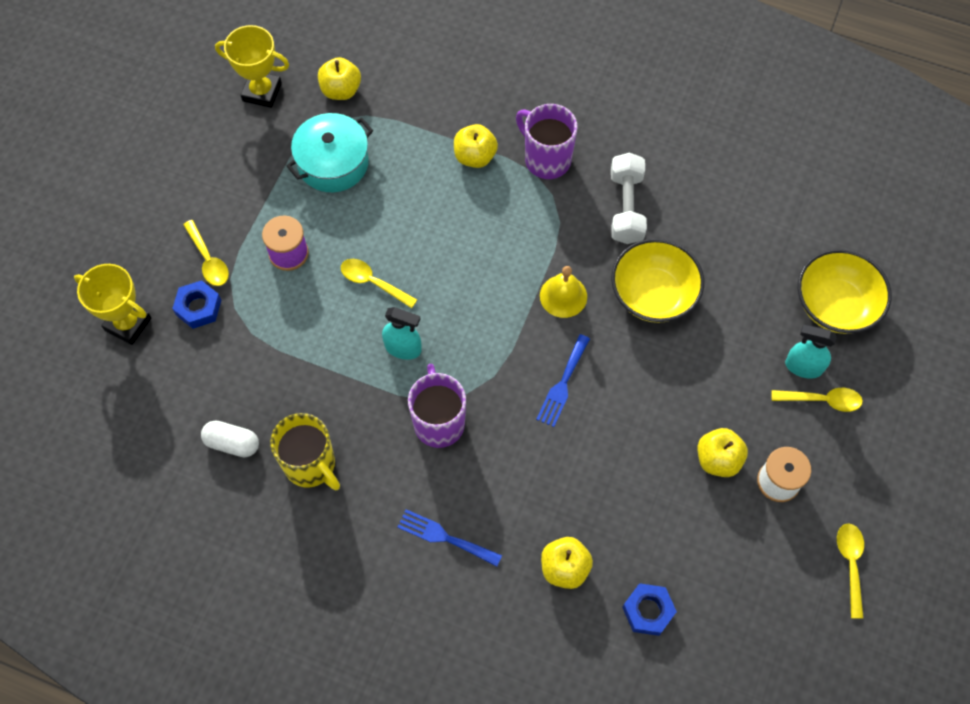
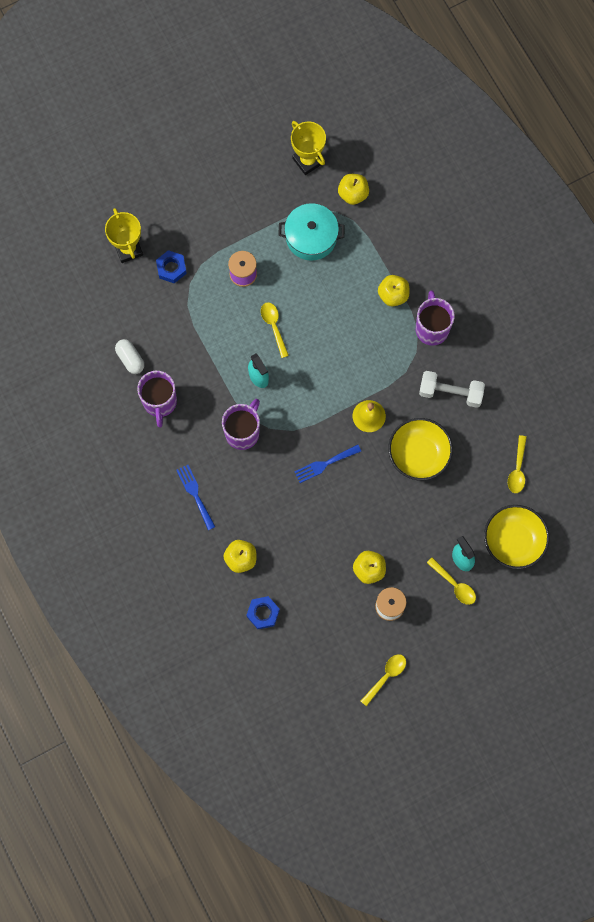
camera: 40 degrees right, 10 degrees up
(208, 260) = (198, 244): yellow spoon -> yellow spoon (517, 469)
(311, 465) = (160, 402): yellow mug -> purple mug
(626, 207) = (450, 393): white dumbbell -> white dumbbell turned 60 degrees clockwise

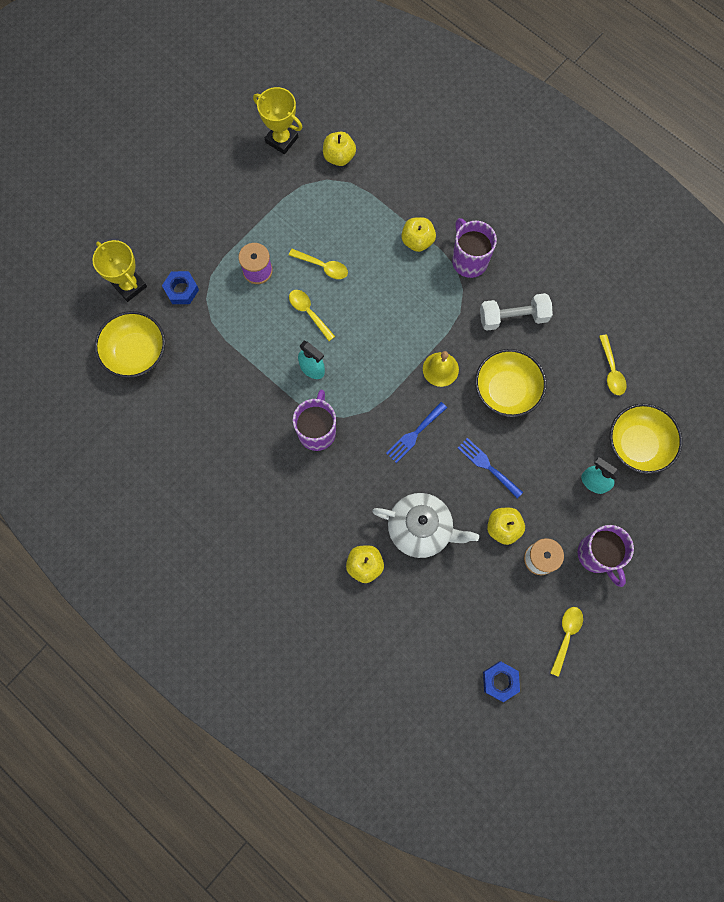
camera: 20 degrees left, 0 degrees up
(114, 311) = (136, 353): none -> yellow bowl
(130, 359) = (171, 396): white capsule -> none
(160, 402) = (218, 430): purple mug -> purple mug (597, 555)
(195, 494) = (291, 514): blue fork -> blue fork (487, 466)
(263, 613) = (410, 616): blue nut -> blue nut (500, 681)
(299, 545) = (420, 529): none -> white teapot
(311, 237) = (313, 212): turquoise pot -> none
(454, 584) = (597, 511): yellow spoon -> yellow spoon (323, 266)

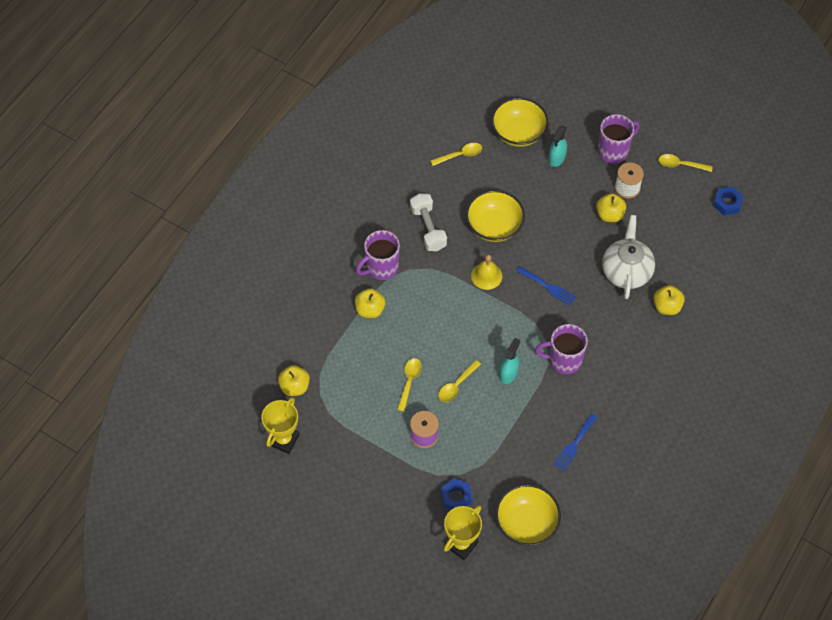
camera: 100 degrees left, 15 degrees down
(487, 466) = (562, 231): blue fork -> blue fork (574, 444)

